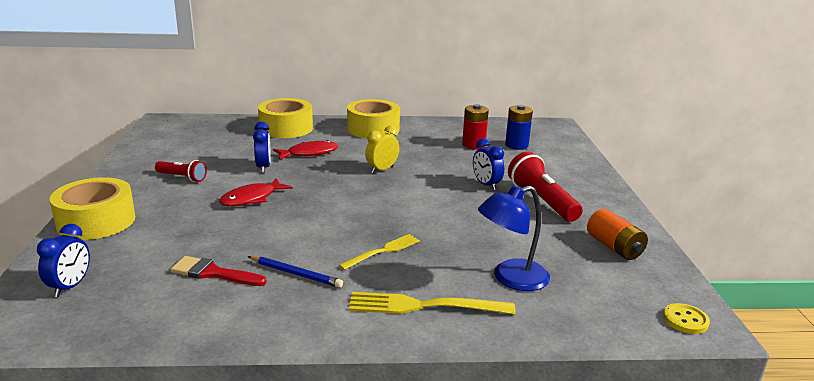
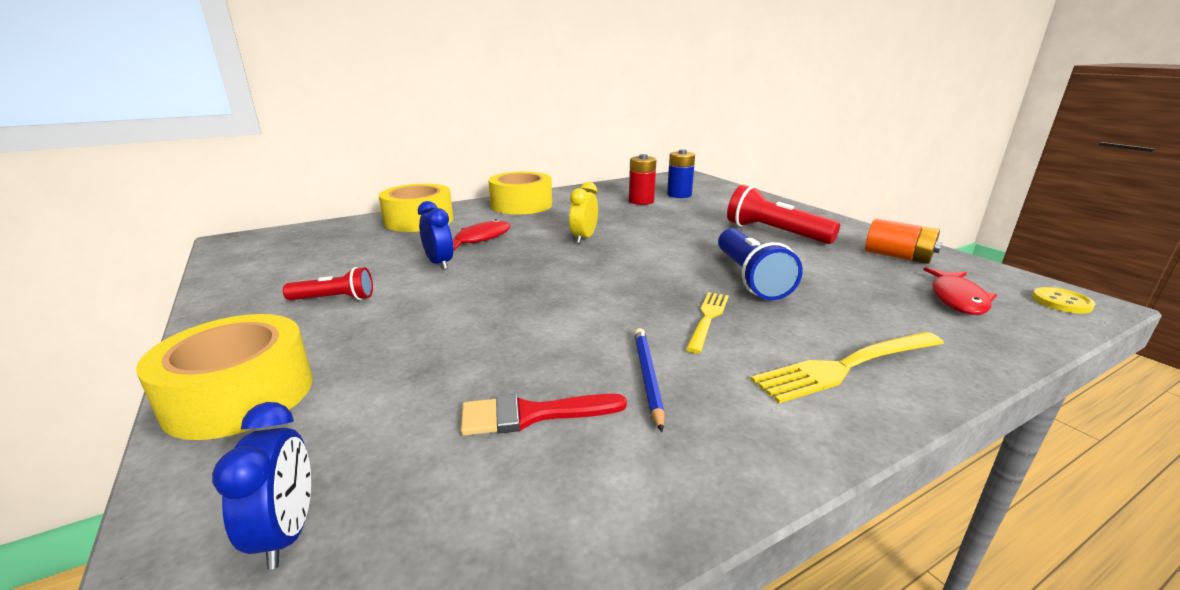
camera: 25 degrees left, 0 degrees up
(251, 198) = (467, 301): red fish -> red fish (957, 299)
(296, 274) = (647, 377): blue pencil -> blue pencil turned 90 degrees counterclockwise
(458, 232) = (750, 278): none -> blue flashlight
(486, 185) = (706, 230): blue clock -> none
(511, 278) = (871, 309): blue lamp -> none

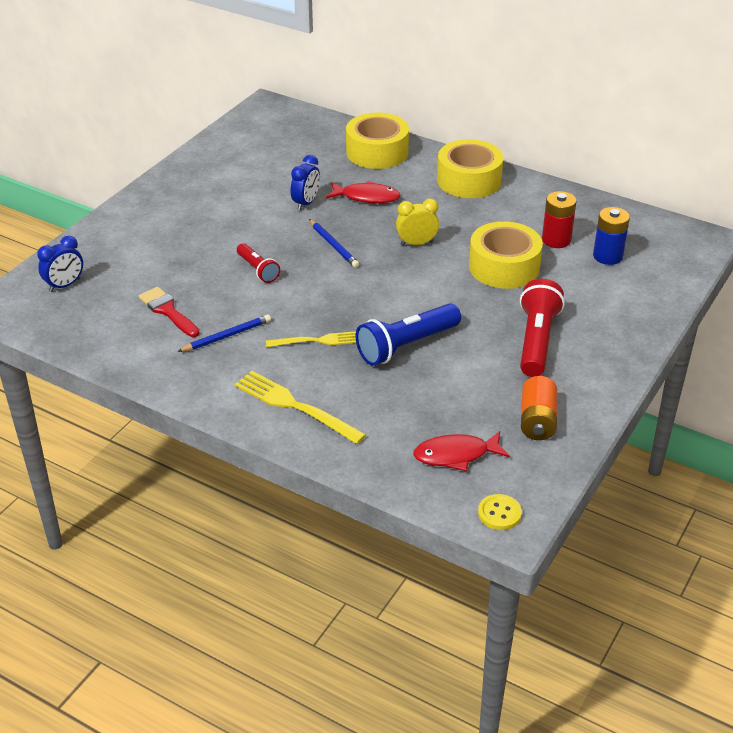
camera: 60 degrees right, 15 degrees up
(240, 395) = (123, 224): yellow tape -> yellow tape (504, 267)
(334, 299) = (224, 193): red flashlight -> red flashlight (258, 270)
(536, 269) = (334, 245): none -> blue pencil

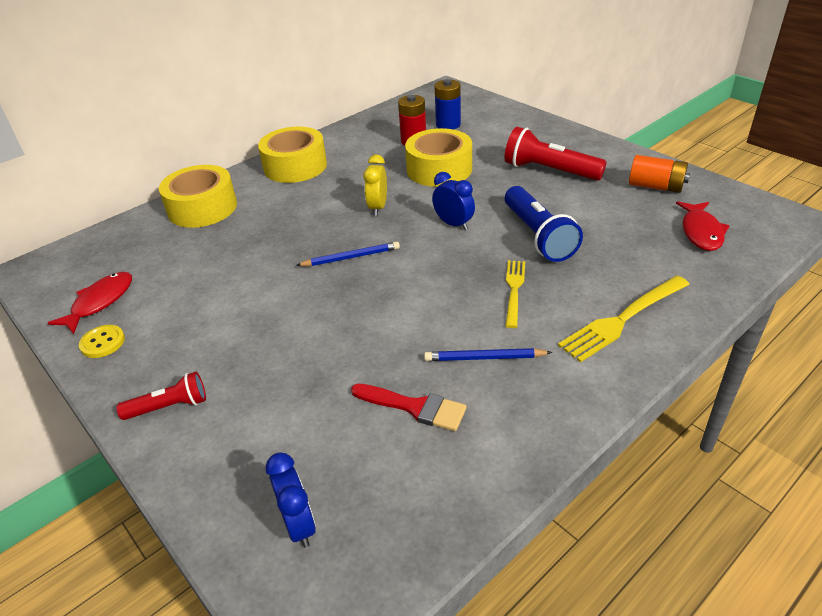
camera: 70 degrees left, 0 degrees up
(168, 311) = (414, 407): red brush -> red brush turned 135 degrees counterclockwise
(227, 336) = (484, 358): blue pencil -> blue pencil turned 75 degrees counterclockwise
(258, 270) = (366, 317): red flashlight -> red flashlight (169, 407)
(306, 203) = (259, 266): blue clock -> blue clock (453, 224)
(367, 197) = (278, 225): red fish -> red fish (100, 302)
(499, 513) = (776, 222): yellow button -> yellow button (102, 342)

